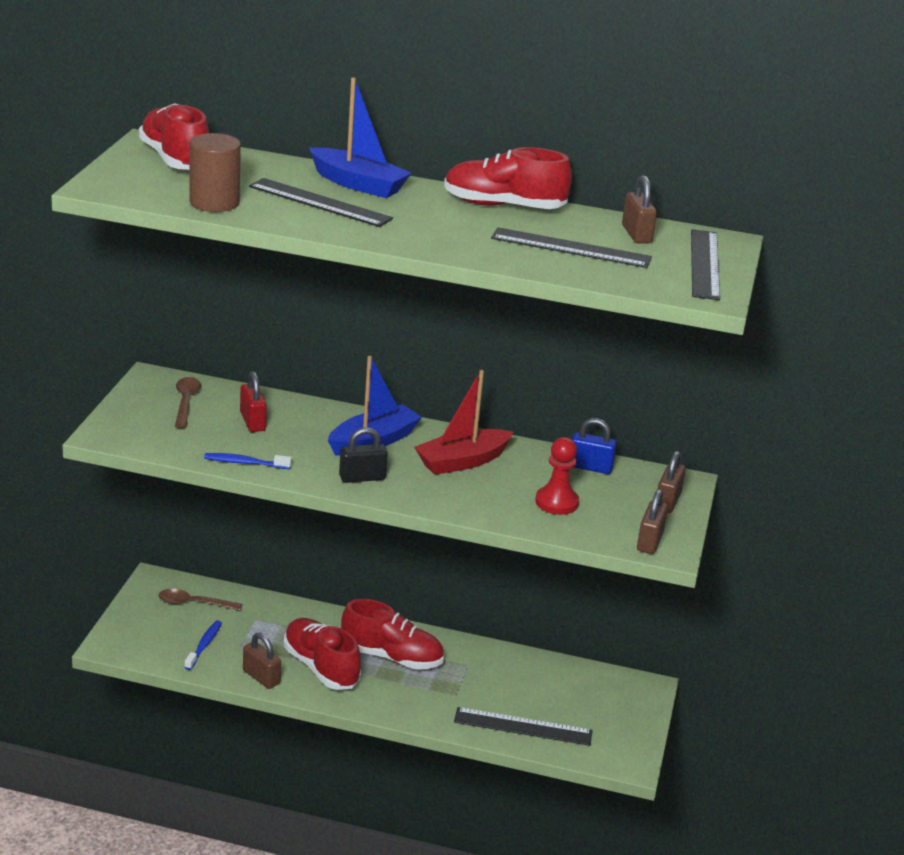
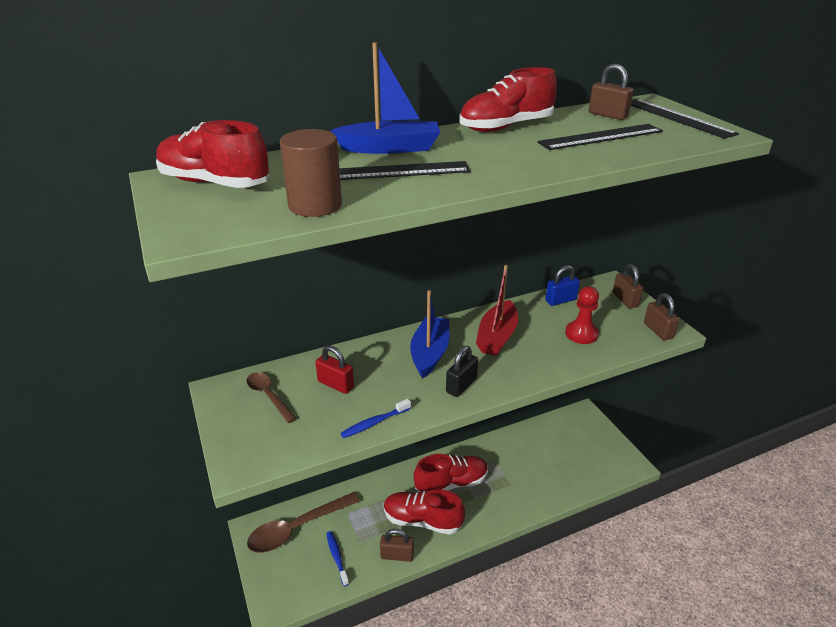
camera: 35 degrees left, 5 degrees up
(193, 603) = (296, 528): brown spoon -> brown spoon, size x1.77
(523, 726) = (564, 480): black ruler -> none

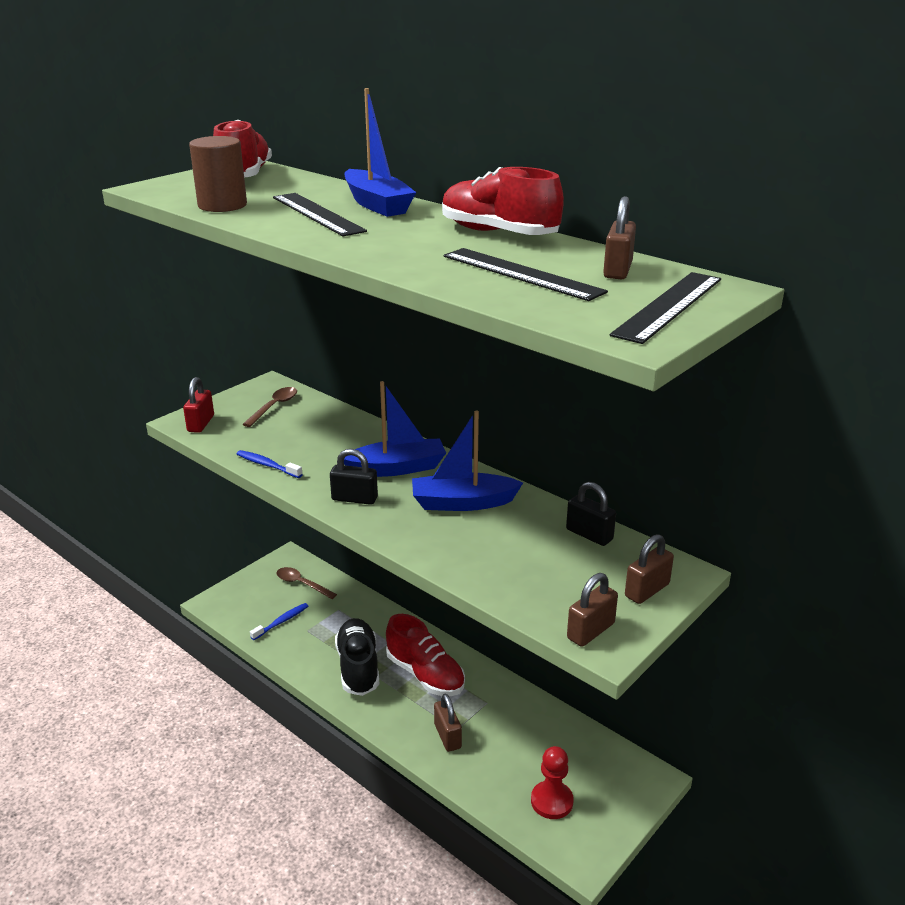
camera: 65 degrees right, 5 degrees down
(296, 528) = (301, 584): brown spoon -> brown spoon, size x0.57
(336, 384) = (310, 432): red padlock -> red padlock (201, 424)
(397, 555) = (303, 662): brown padlock -> brown padlock (447, 736)
(422, 520) = (358, 667): red shoe -> black shoe
(497, 337) = (462, 503): red boat -> blue boat
(560, 300) = (589, 534): blue padlock -> black padlock
(581, 334) = (522, 563): red pawn -> red pawn (551, 801)

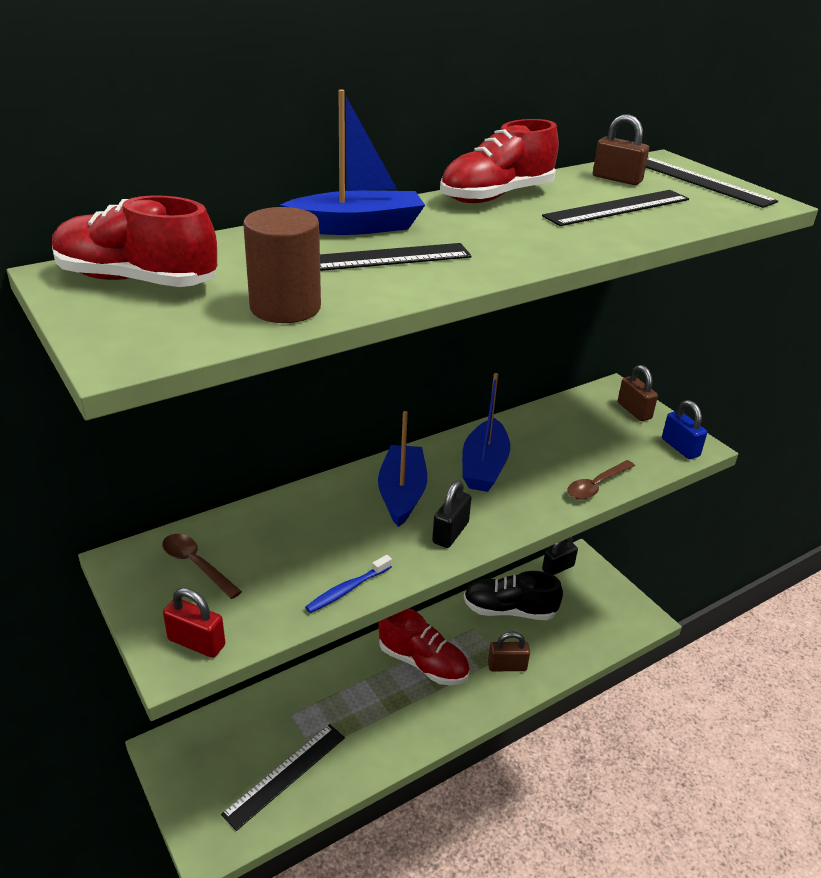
camera: 75 degrees left, 5 degrees up
(281, 621) = (285, 774): blue toothbrush -> black ruler
(301, 584) = (224, 742): brown spoon -> brown spoon (596, 486)
(358, 667) = (392, 715): black shoe -> black shoe (509, 610)
(425, 674) = (423, 663): red shoe -> red shoe turned 60 degrees clockwise
(551, 801) = (591, 619): red pawn -> none
(589, 534) = (555, 415): black padlock -> black padlock (558, 568)
(590, 631) = (680, 447): brown padlock -> blue padlock

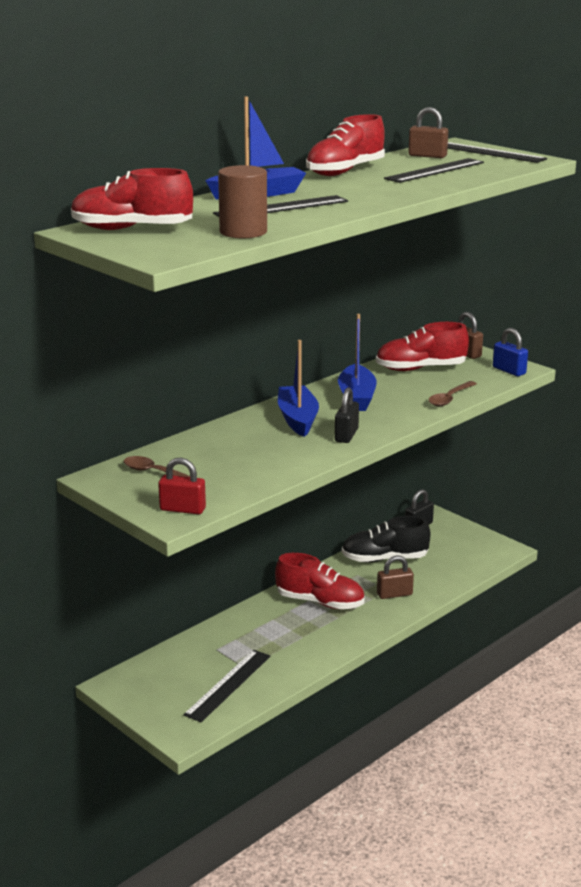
camera: 10 degrees left, 10 degrees down
(347, 590) = (281, 472): blue toothbrush -> none
(574, 428) = (420, 368): none -> red shoe

